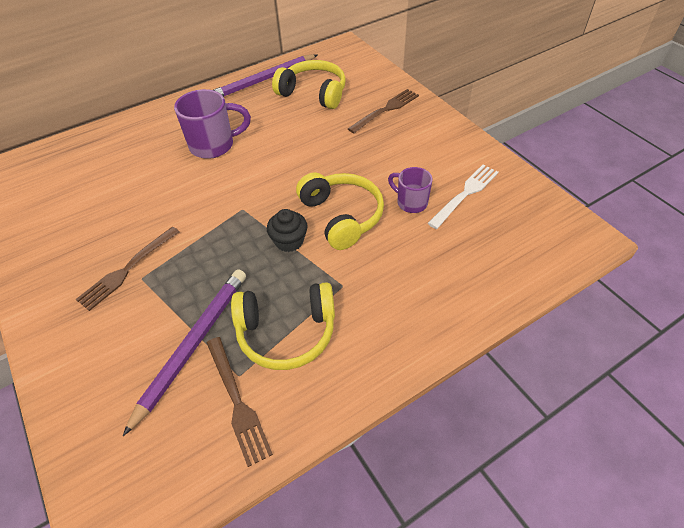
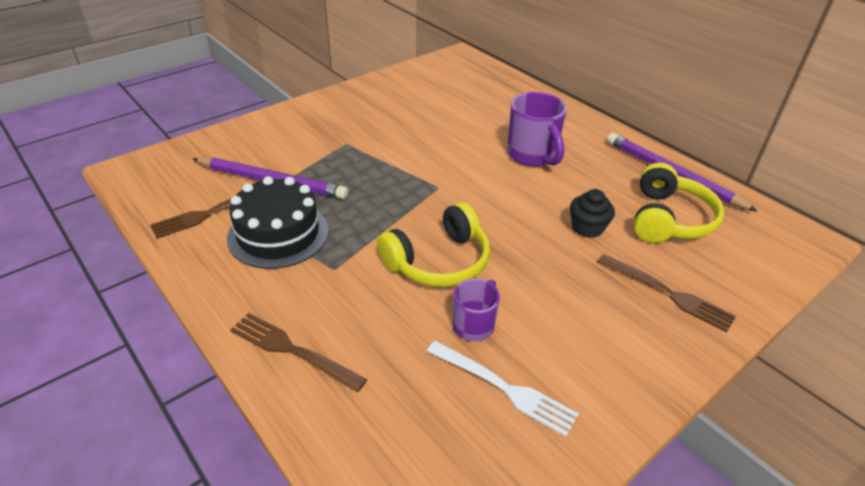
camera: 80 degrees right, 10 degrees down
(127, 270) = (355, 135): brown fork -> brown fork (292, 350)
(286, 332) = (278, 234): yellow headphones -> black cake
(289, 241) = (395, 224): black cupcake -> black cupcake (587, 228)

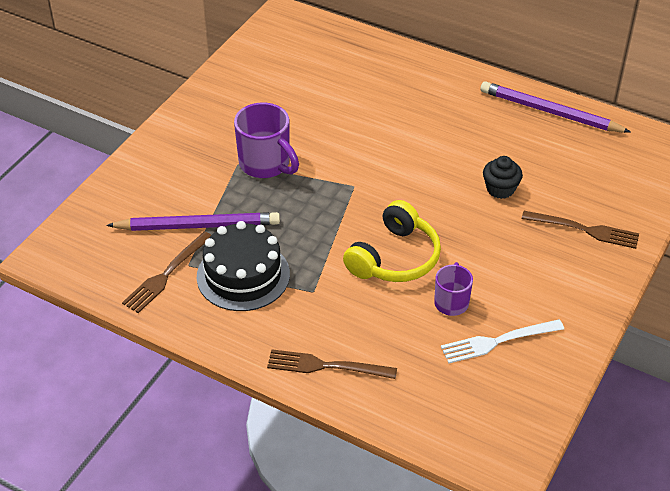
camera: 20 degrees left, 5 degrees up
(505, 388) = (497, 341): white fork -> white fork turned 150 degrees clockwise
(532, 155) = (420, 126): purple mug -> purple mug (266, 164)
(668, 219) = (562, 160): yellow headphones -> none

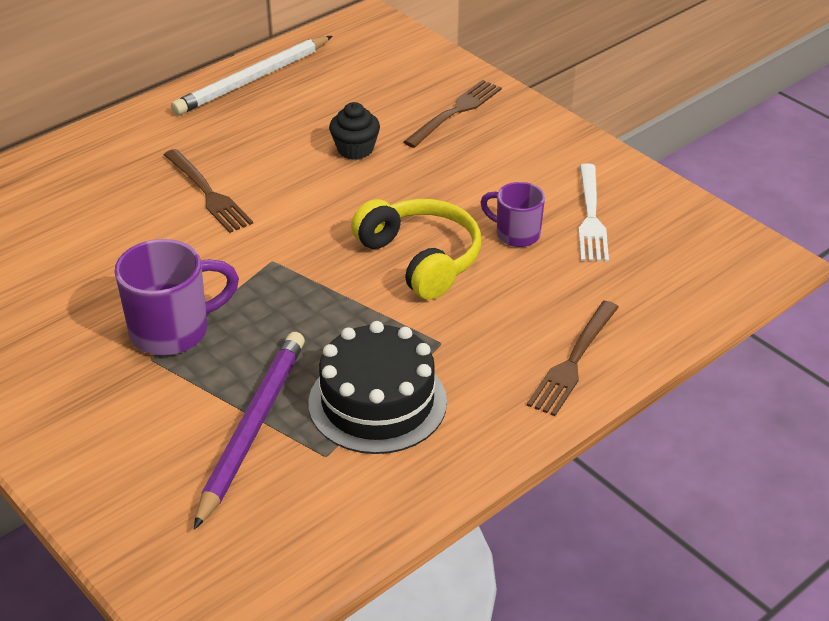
camera: 70 degrees left, 5 degrees down
(166, 275) = (332, 483): brown fork -> brown fork (208, 193)
(550, 112) = (253, 79): purple pencil -> white pencil

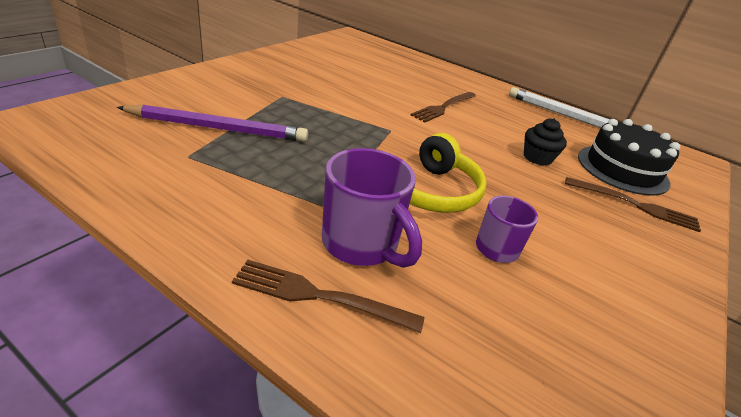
camera: 70 degrees right, 5 degrees down
(173, 331) = (308, 101): purple mug -> purple mug (362, 245)
(377, 402) = (247, 176): black cake -> black cake (622, 169)
(591, 217) = (564, 306): white fork -> none

